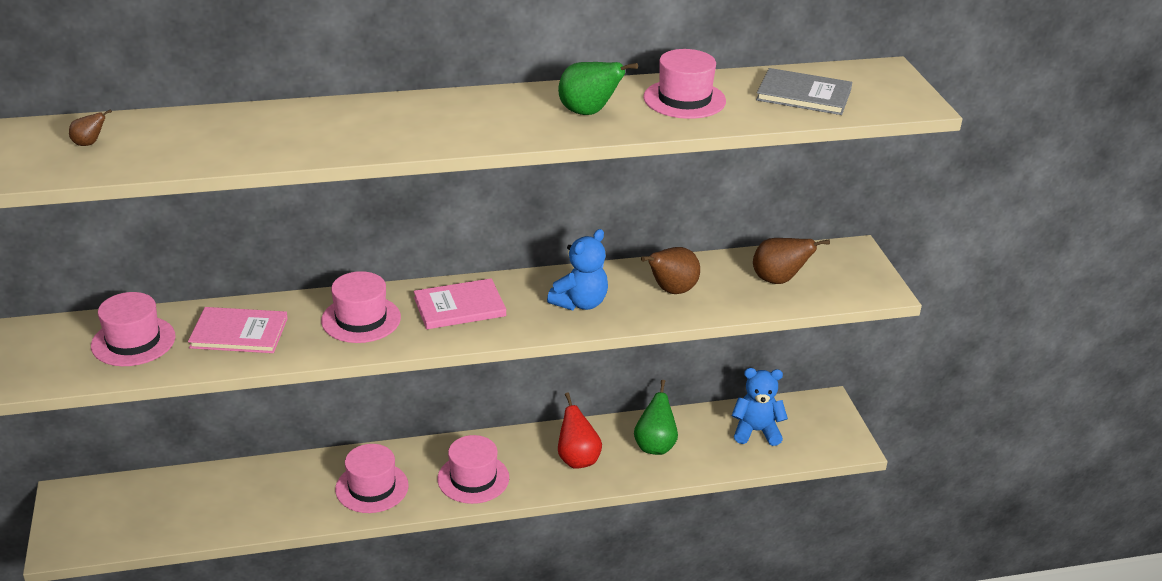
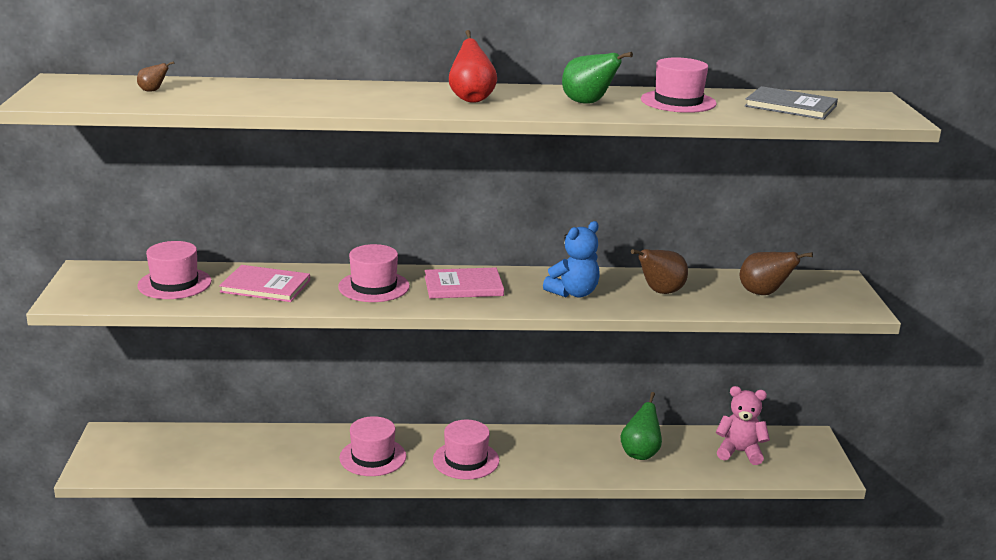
camera: 10 degrees right, 10 degrees down
(577, 459) = (565, 456): red pear -> red pear (471, 99)
(756, 431) = (739, 452): blue teddy bear -> pink teddy bear

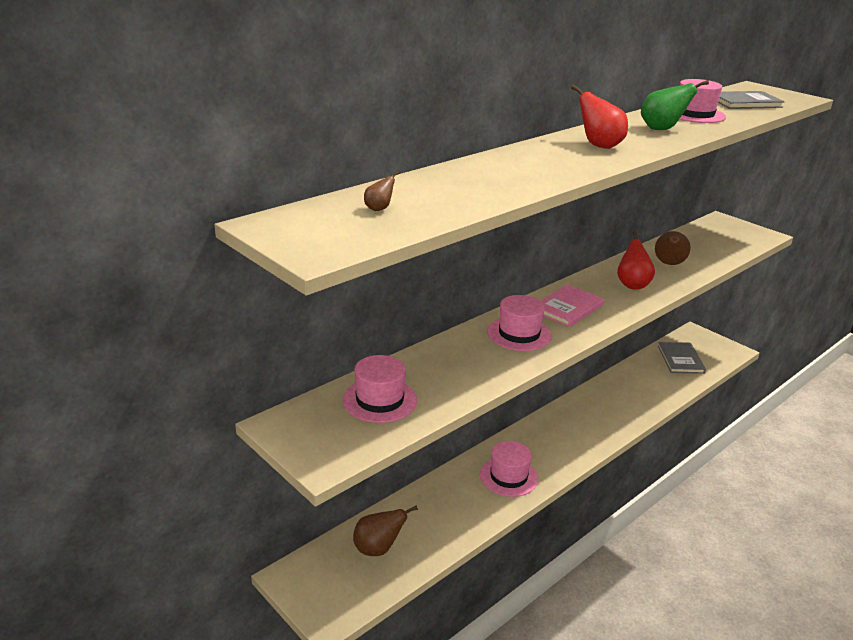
camera: 40 degrees left, 5 degrees up
(265, 286) = (450, 369): pink book -> none
(466, 460) = (564, 445): pink hat -> none
(573, 293) = (632, 285): blue teddy bear -> red pear
(640, 453) = (640, 386): green pear -> none
(739, 452) = (680, 359): pink teddy bear -> grey book
(763, 293) = (712, 243): brown pear -> brown pear (378, 549)

